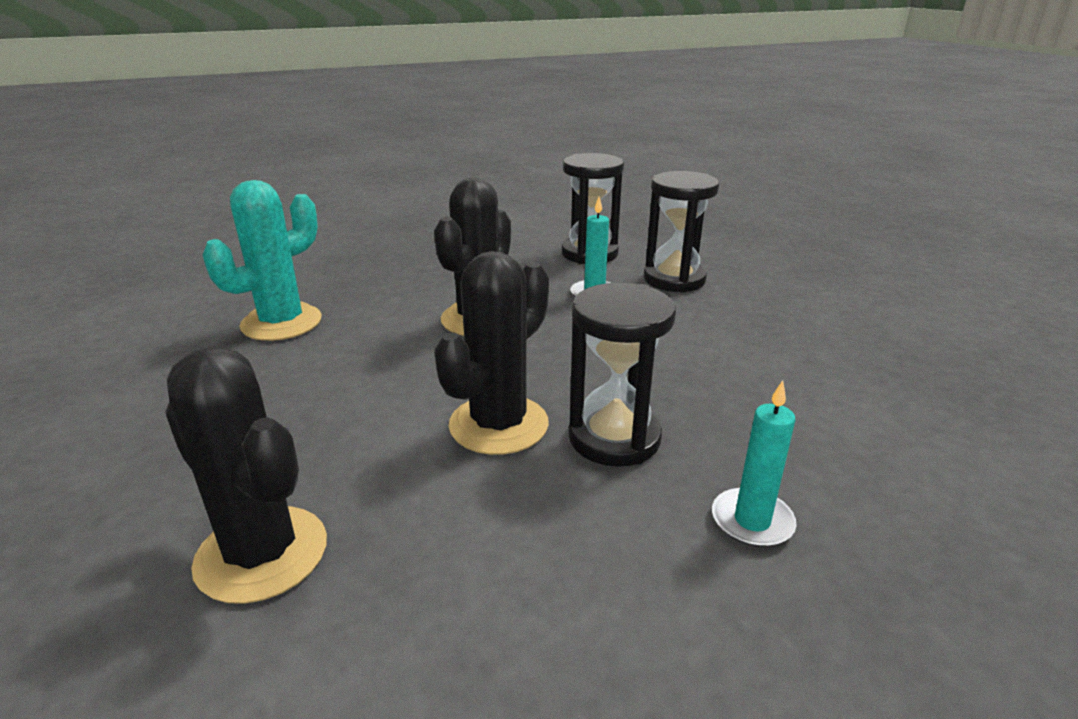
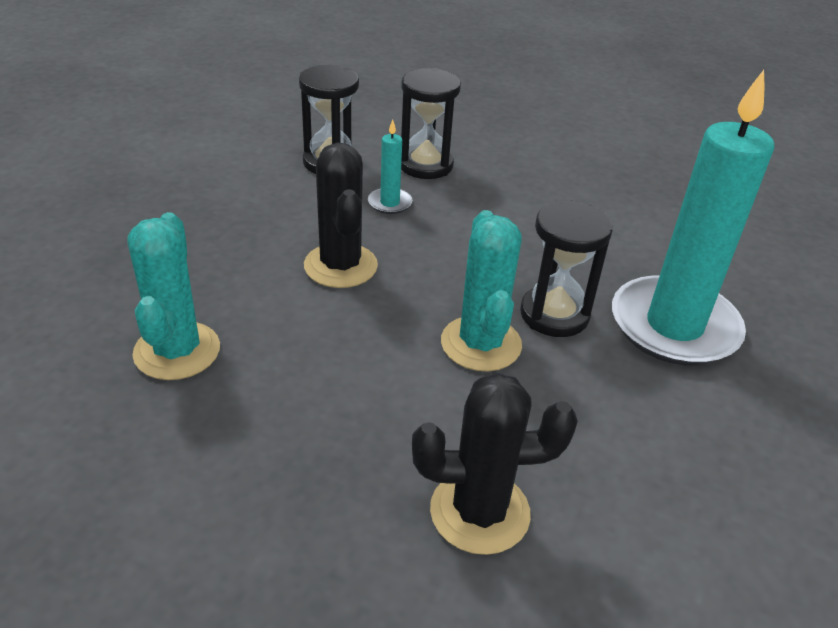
camera: 45 degrees left, 10 degrees up
(498, 425) = (481, 344): black cactus -> turquoise cactus
(752, 521) = (674, 326): turquoise candle -> turquoise candle, size x2.47

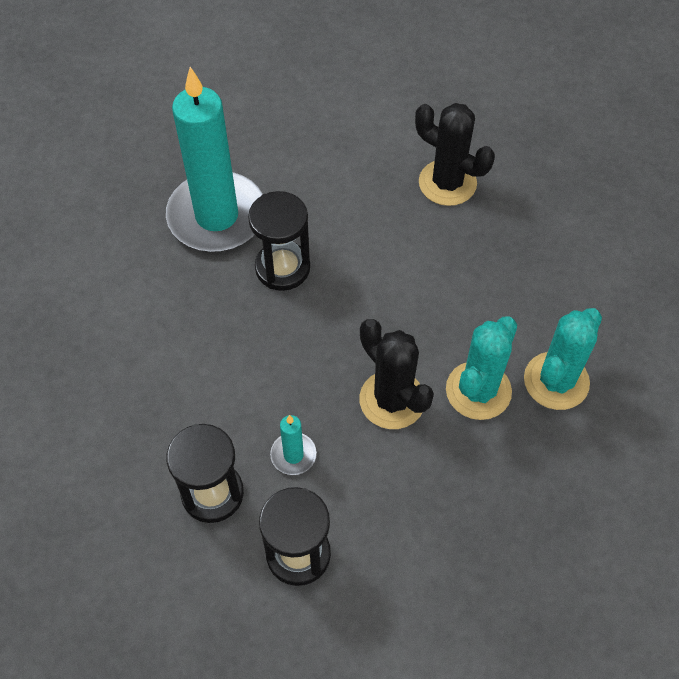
camera: 140 degrees left, 20 degrees up
(340, 266) = (392, 400): black cactus -> black cactus turned 60 degrees counterclockwise
(481, 344) = (353, 274): turquoise cactus -> turquoise cactus (478, 390)

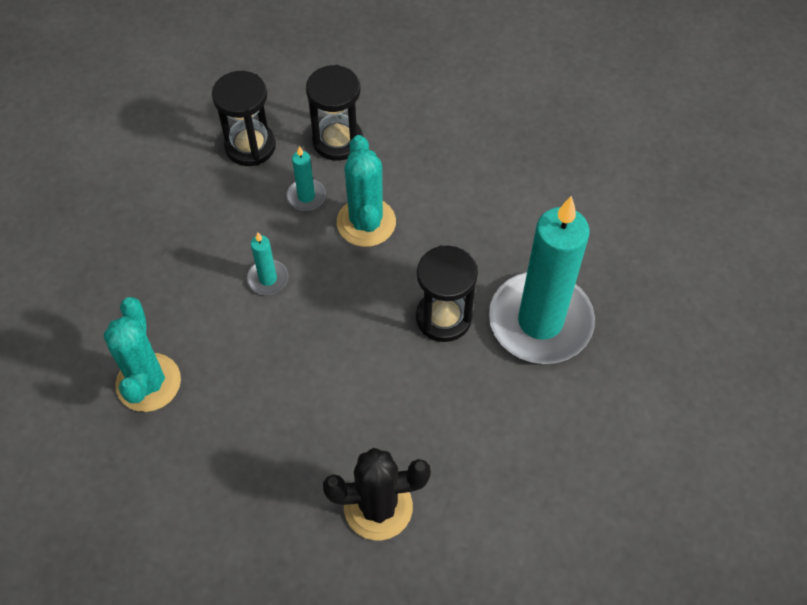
camera: 140 degrees right, 0 degrees up
(392, 400) = (268, 279): black cactus -> turquoise candle
(478, 390) = (207, 331): turquoise cactus -> turquoise cactus (366, 222)

